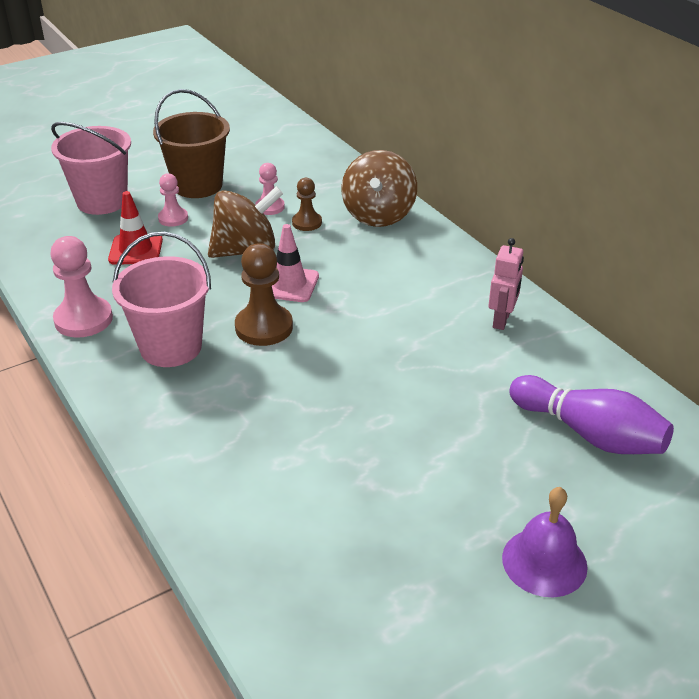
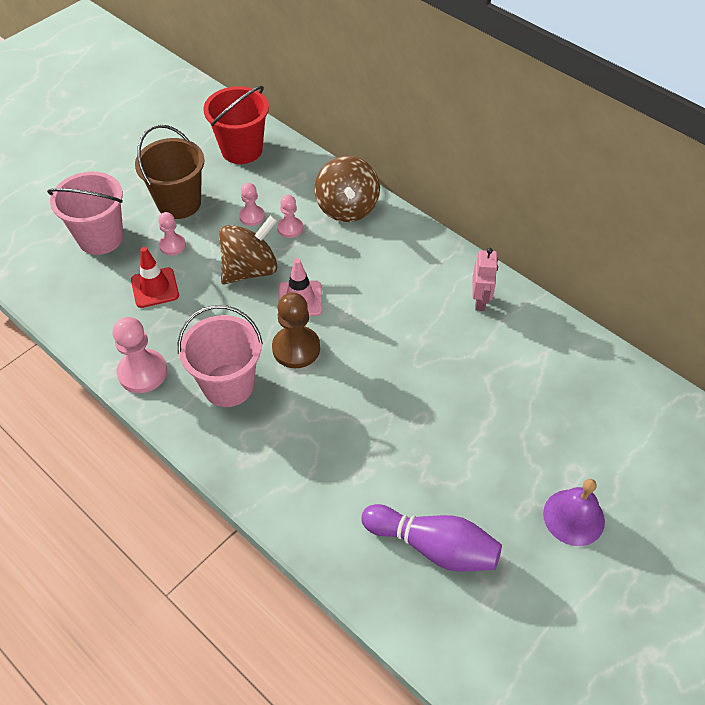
camera: 15 degrees left, 15 degrees up
(285, 153) = (242, 150): none -> red bucket
(307, 223) = (290, 228): brown pawn -> pink pawn
(589, 434) = (574, 397): purple bowling pin -> purple bowling pin (433, 546)

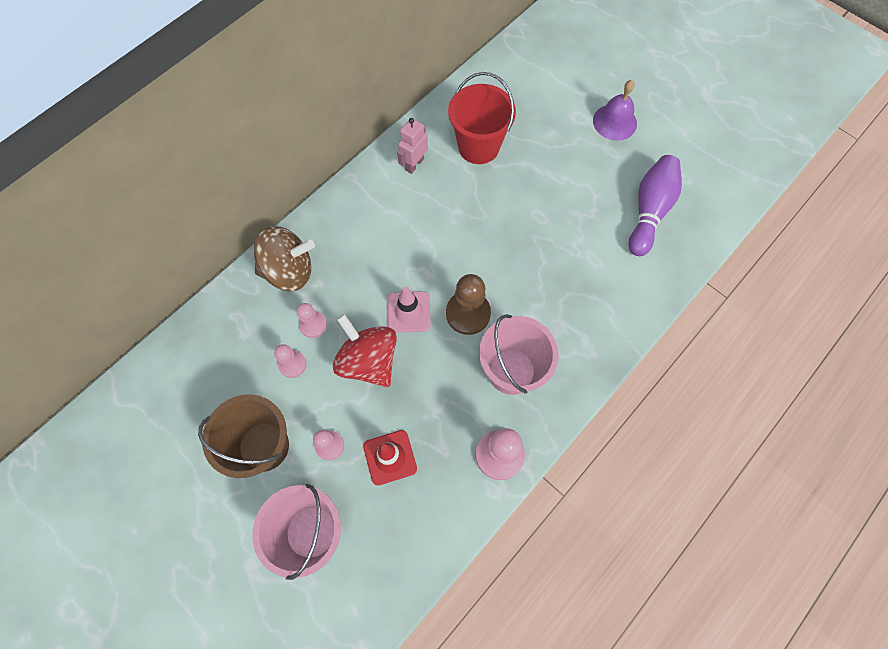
camera: 90 degrees left, 15 degrees up
(242, 150) = (183, 383): red bucket -> red bucket (478, 146)
(250, 269) = (368, 361): brown spinning top -> red spinning top
(480, 301) = (414, 164): pink robot -> pink robot turned 60 degrees counterclockwise

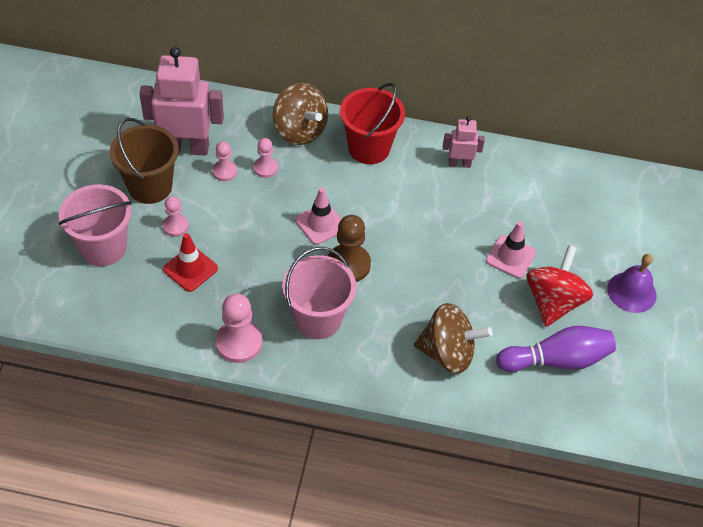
camera: 55 degrees right, 15 degrees down
(238, 385) = (186, 148): none -> pink robot
(368, 361) = (260, 217): red spinning top -> red spinning top (553, 302)
(478, 146) = (515, 200): red bucket -> red bucket (369, 148)
(533, 184) = (510, 257): none -> pink traffic cone
(602, 286) = (447, 353): none -> brown spinning top

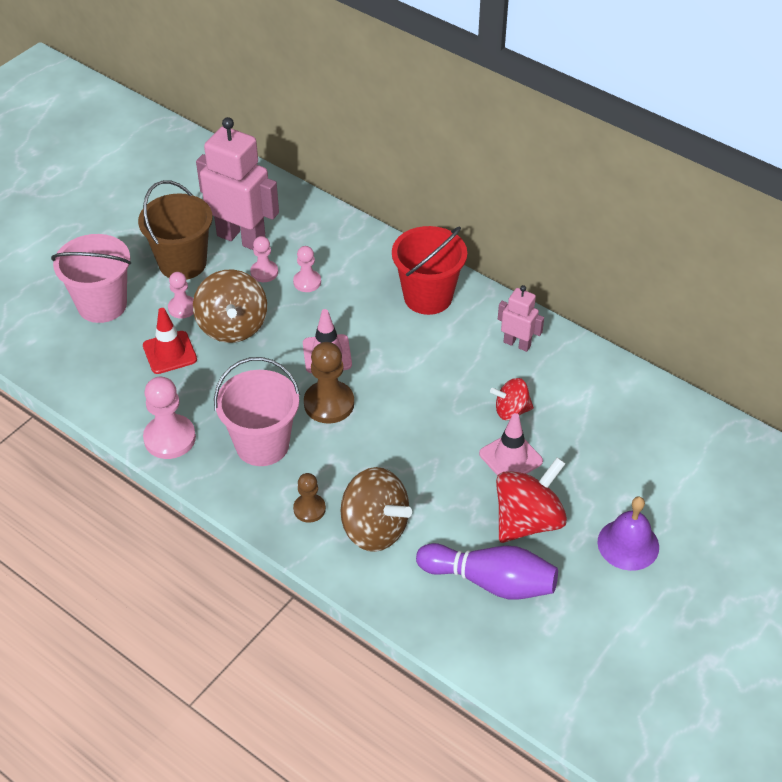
camera: 30 degrees right, 5 degrees down
(299, 131) = (366, 257): brown spinning top -> brown spinning top (232, 326)
(388, 357) = (309, 509): none -> brown pawn
(488, 219) = (511, 410): none -> red spinning top

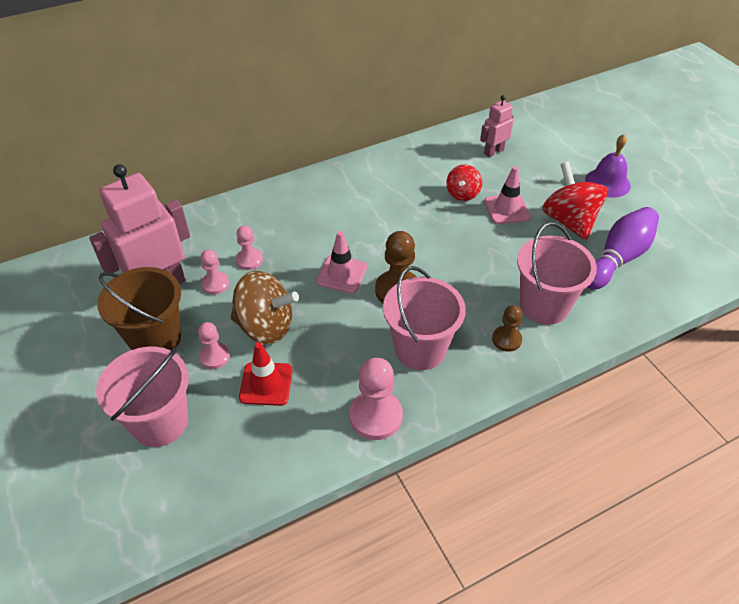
camera: 65 degrees left, 0 degrees up
(374, 529) = (544, 305): brown spinning top -> pink bucket
(428, 297) = (320, 197): red bucket -> none
(517, 344) = (400, 169): pink robot -> pink robot (493, 151)

